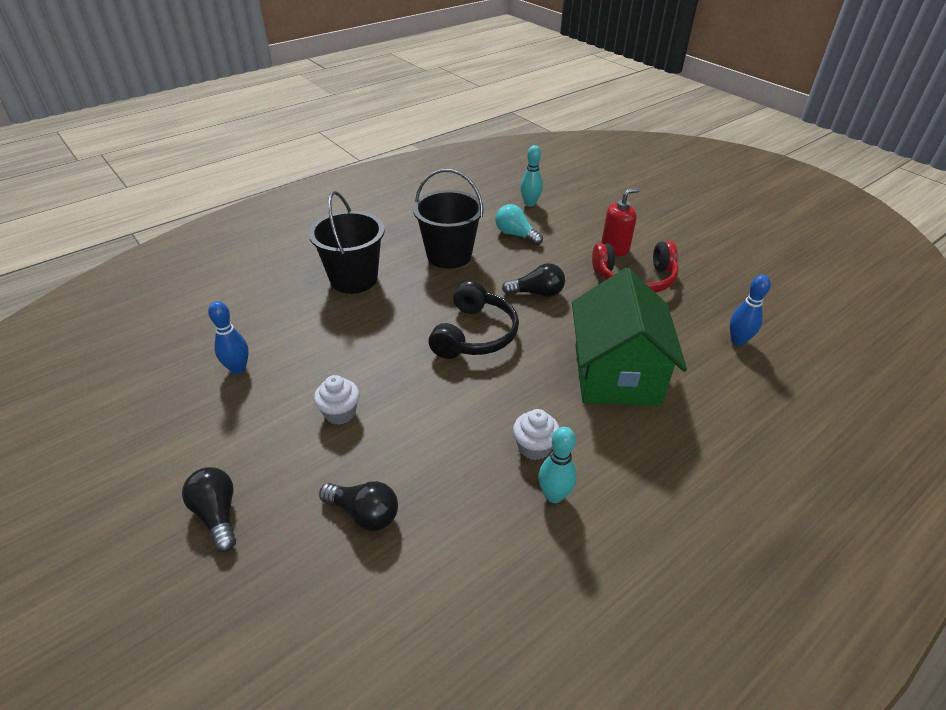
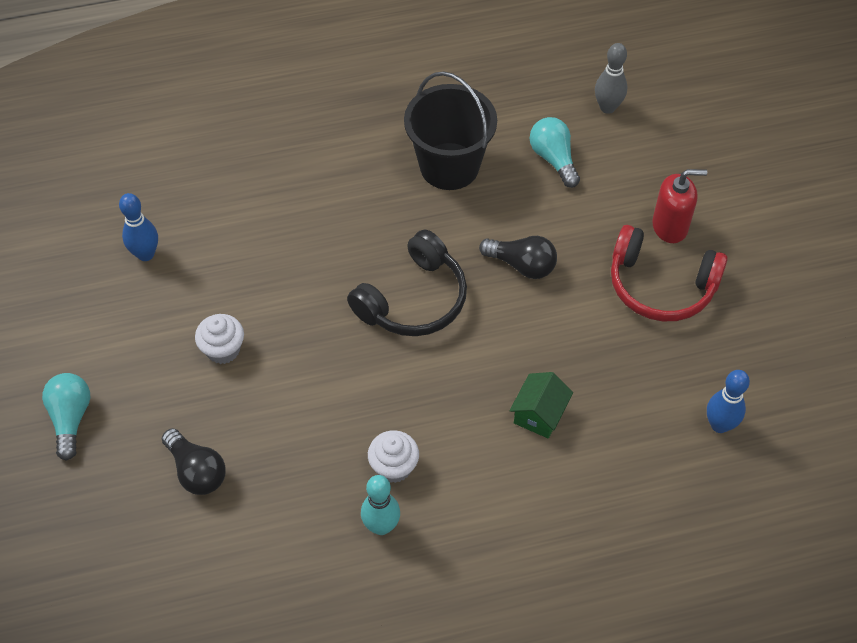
camera: 25 degrees right, 15 degrees up
(217, 514) = (71, 418): black light bulb -> turquoise light bulb
(353, 279) = (318, 166): black bucket -> none
(530, 203) = (607, 107): turquoise bowling pin -> grey bowling pin
(616, 374) = (539, 414): green house -> green house, size x0.42

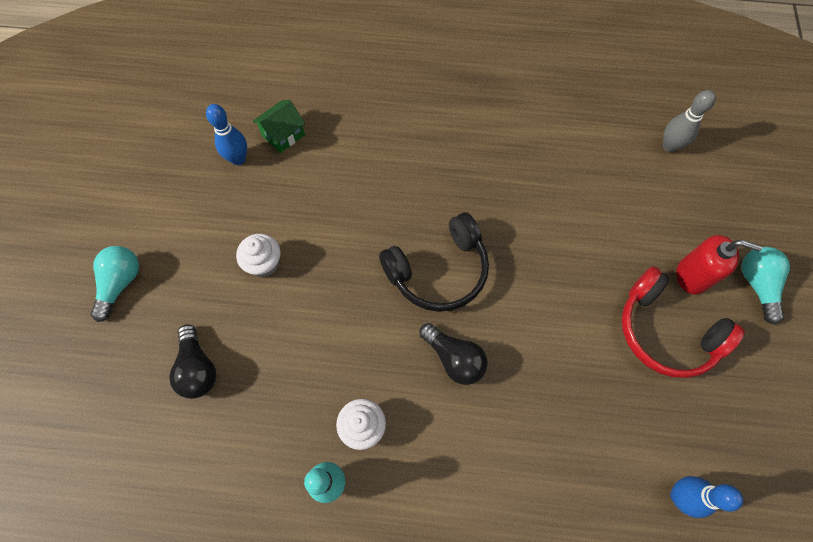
camera: 20 degrees right, 10 degrees up
(449, 166) = (513, 158): black bucket -> none
(522, 265) = (544, 269): black light bulb -> black light bulb (454, 358)
(539, 414) = (510, 422): green house -> green house (283, 135)
(553, 159) = (605, 179): turquoise light bulb -> turquoise light bulb (756, 285)

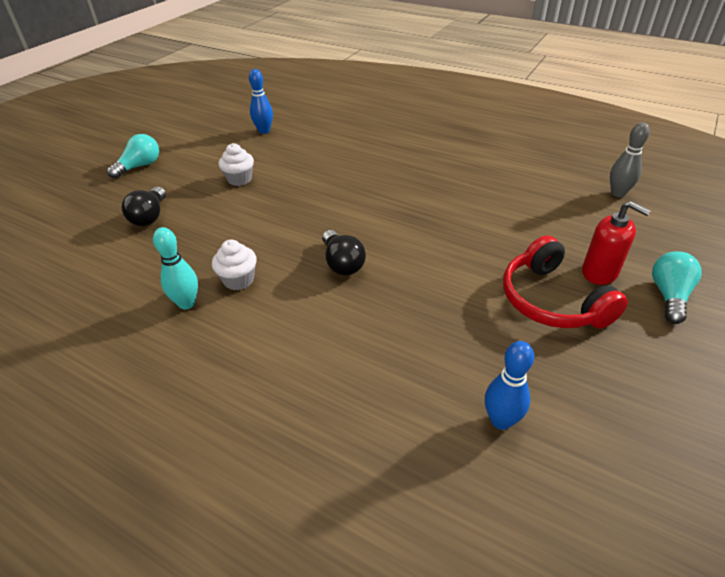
camera: 25 degrees right, 25 degrees down
(283, 135) = (303, 127): green house -> none
(438, 271) = (365, 213): black headphones -> none

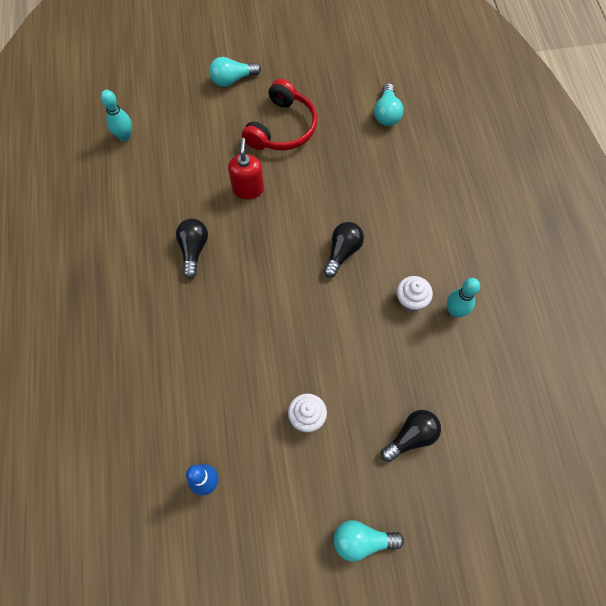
camera: 130 degrees left, 25 degrees up
(444, 184) = (193, 250): none -> black light bulb
(501, 420) = (387, 113): blue bowling pin -> turquoise light bulb
(599, 272) = (235, 115): red soap dispenser -> red soap dispenser (248, 189)
(617, 193) = (124, 136): grey bowling pin -> turquoise bowling pin

